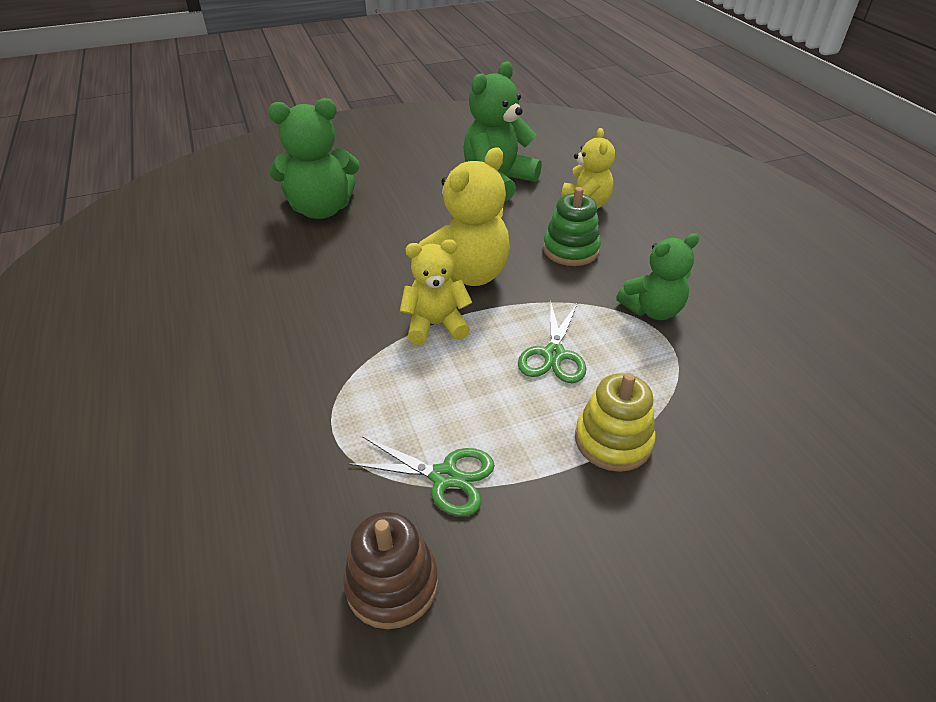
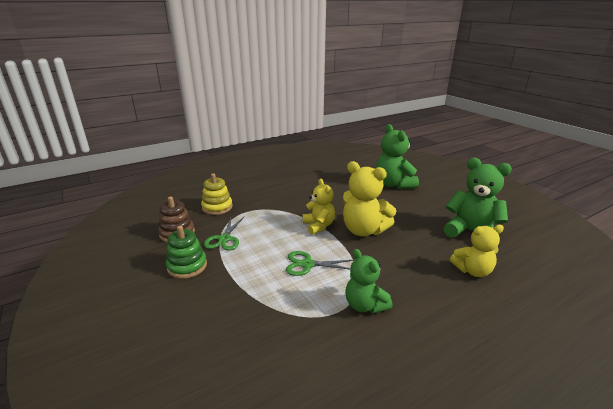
camera: 80 degrees right, 15 degrees down
(570, 249) = (412, 266): green stacking toy -> green stacking toy (187, 266)
(613, 440) = (247, 287): yellow stacking toy -> yellow stacking toy (217, 207)

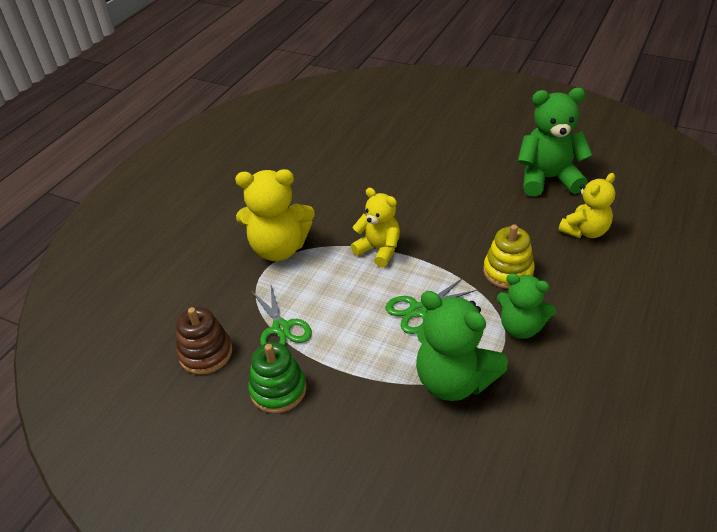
camera: 30 degrees left, 15 degrees up
(217, 207) = (213, 285): yellow stacking toy -> yellow stacking toy (508, 271)
(363, 230) = (436, 231): yellow teddy bear -> yellow teddy bear (279, 248)
(393, 184) = (409, 141): green teddy bear -> green teddy bear (454, 380)

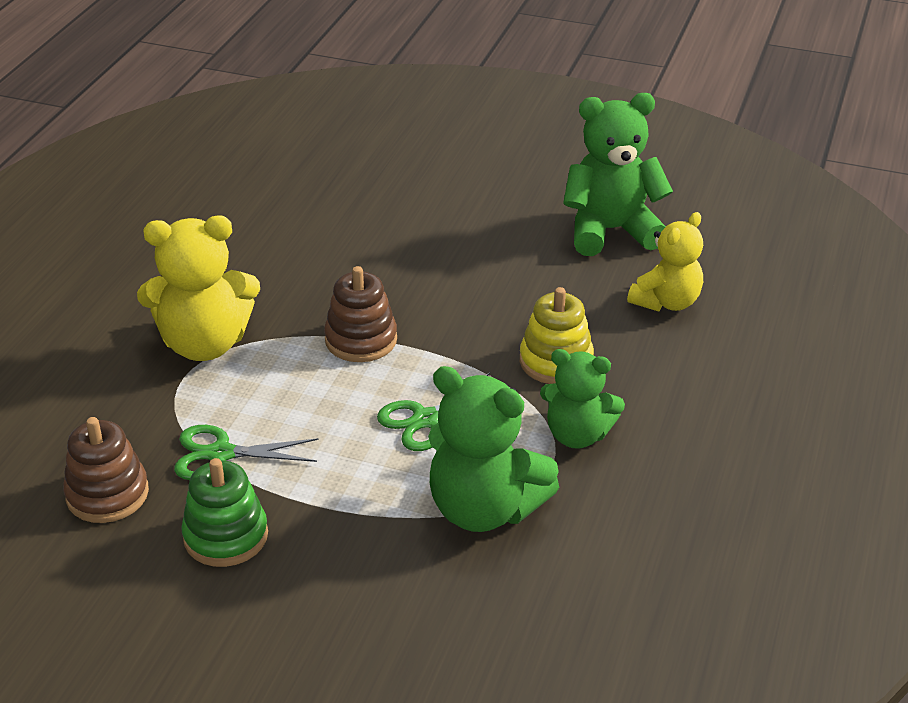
camera: 10 degrees left, 5 degrees down
(281, 328) = (221, 454): green scissors -> green scissors turned 120 degrees clockwise
(379, 250) = (361, 340): yellow teddy bear -> brown stacking toy

